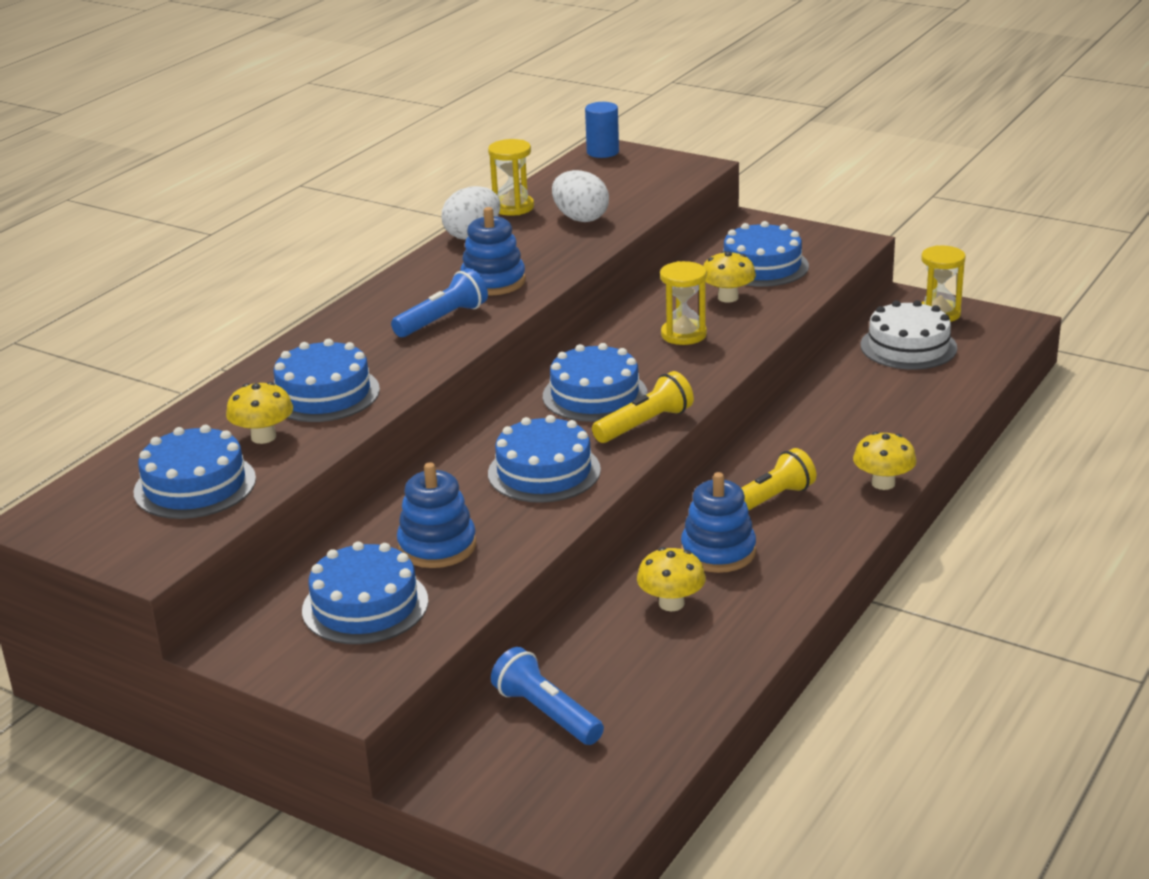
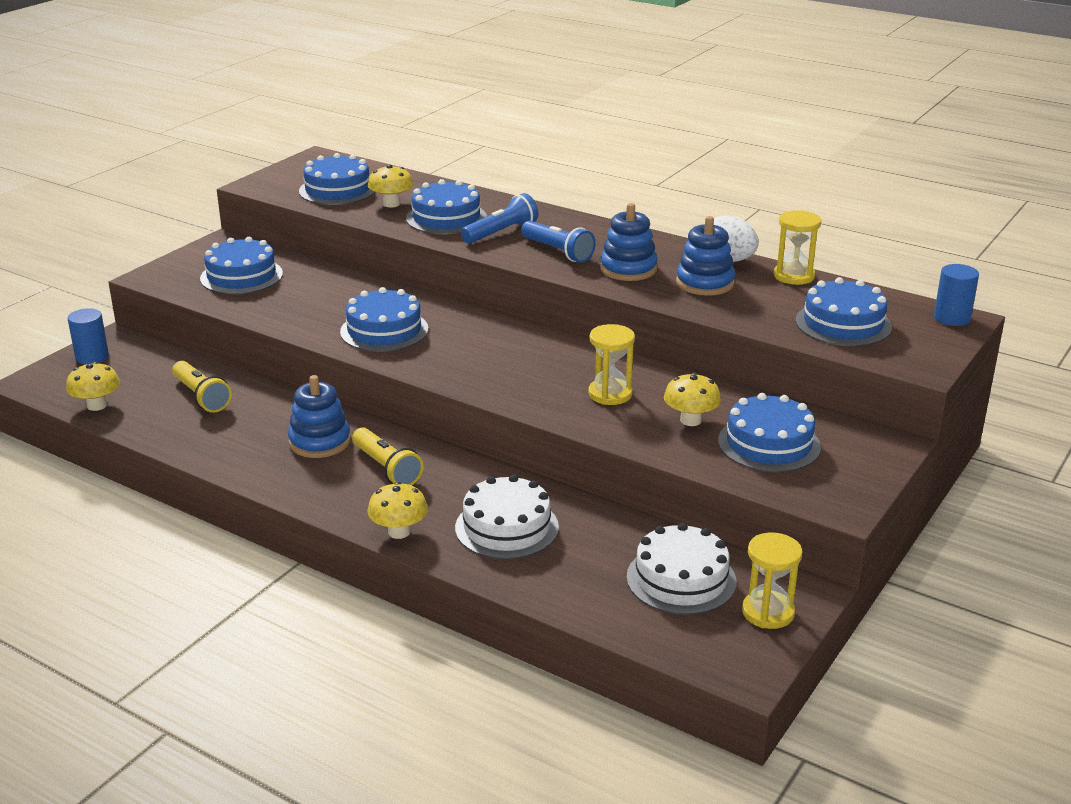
camera: 90 degrees right, 0 degrees up
(437, 546) = (299, 295): blue stacking toy -> blue stacking toy (705, 283)
(500, 792) = (92, 357): none -> blue cylinder
(546, 713) = (158, 371): blue flashlight -> blue flashlight (501, 233)
(580, 218) = (769, 305): white egg -> none
(595, 395) = (501, 351): blue cake -> blue cake (843, 324)
(645, 424) = (445, 371): yellow flashlight -> yellow flashlight (201, 397)
(671, 603) = (259, 419): yellow mushroom -> yellow mushroom (97, 405)
(857, 427) = (507, 527): none -> white cake

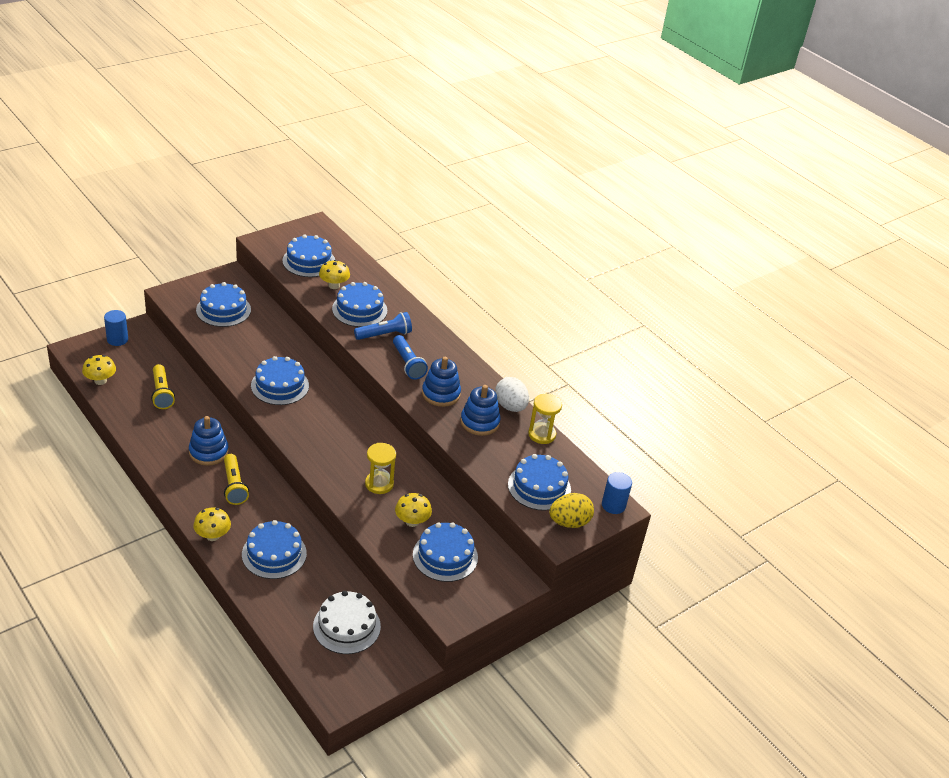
camera: 15 degrees right, 10 degrees up
(507, 527) = (274, 554): white cake -> blue cake
(768, 612) = (379, 667): yellow hourglass -> none
(917, 347) = (569, 522): none -> yellow egg

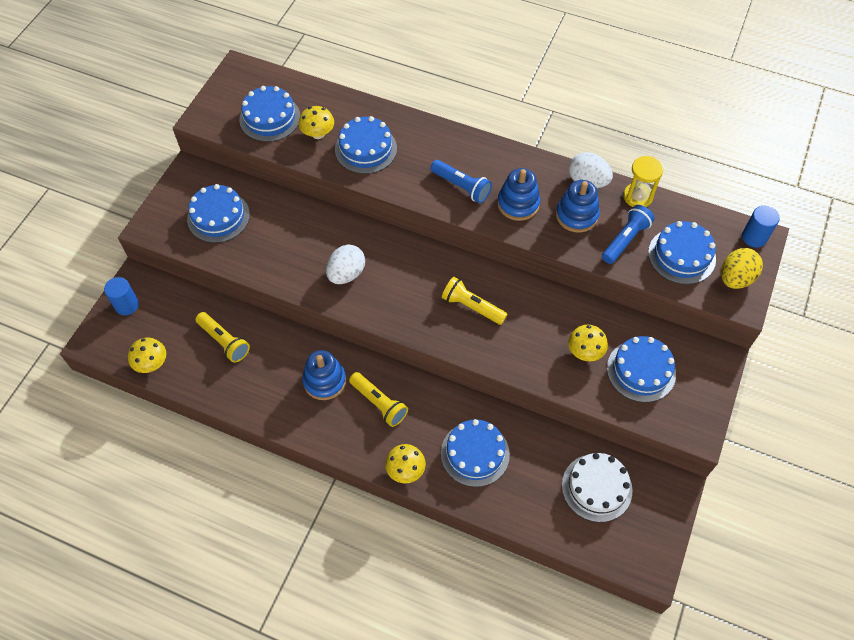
camera: 25 degrees left, 20 degrees up
(280, 385) = (346, 274): blue cake -> white egg
(353, 450) = (472, 307): none -> yellow flashlight
(379, 484) = (524, 329): yellow hourglass -> none
(384, 335) = (413, 165): blue flashlight -> blue flashlight (625, 240)

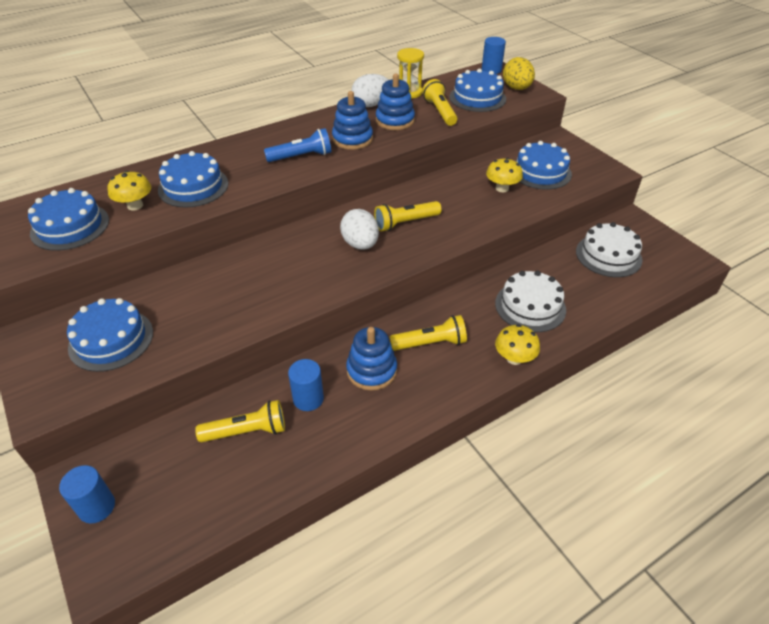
camera: 55 degrees left, 15 degrees down
(151, 363) = (202, 519): yellow mushroom -> none
(273, 358) = (308, 399): none -> blue cylinder
(346, 274) = (291, 279): white egg -> white egg (360, 244)
(475, 453) = (530, 306): blue cake -> white cake
(625, 240) = (440, 111): blue flashlight -> yellow flashlight

